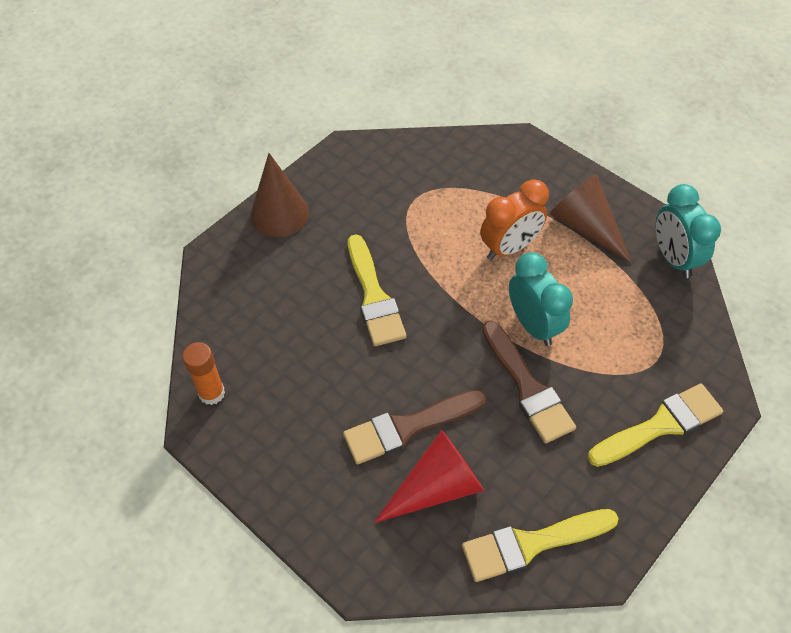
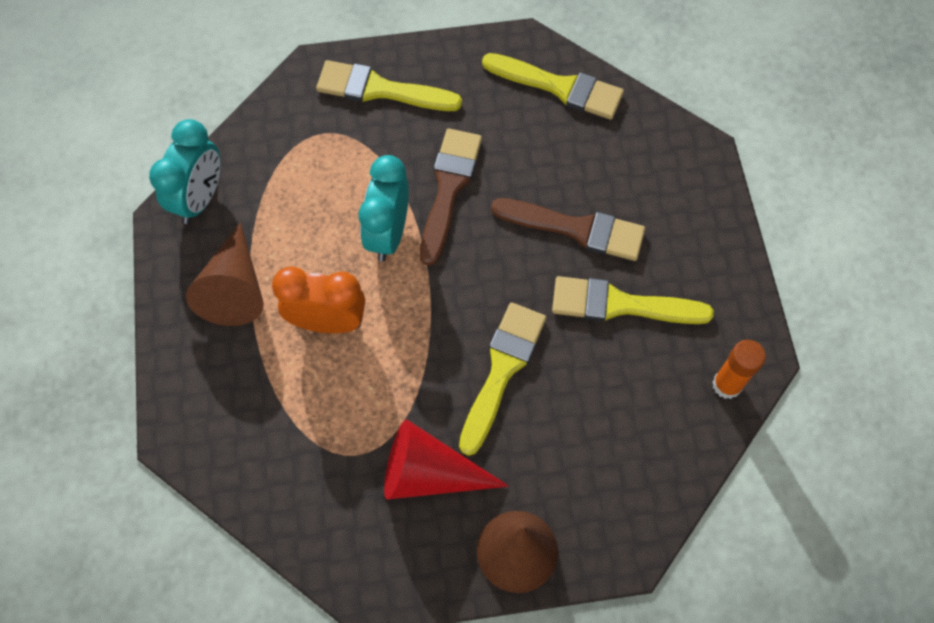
camera: 140 degrees left, 10 degrees up
(329, 394) = (620, 304): none -> yellow brush
(436, 487) = (594, 170): red cone -> red cone (430, 473)

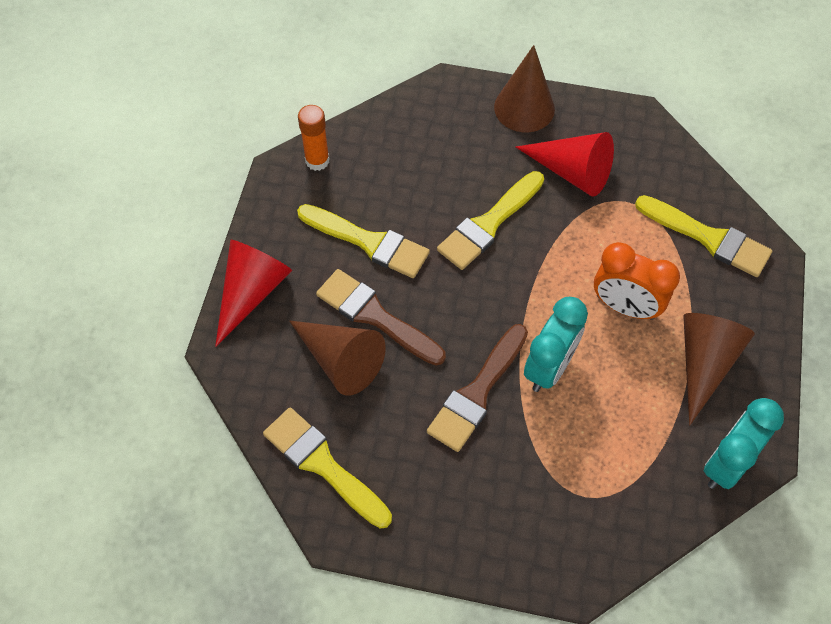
camera: 160 degrees left, 5 degrees down
(380, 89) = (511, 527): yellow brush -> yellow brush (708, 238)
(588, 177) = (340, 360): none -> brown cone
(708, 213) = (251, 292): none -> red cone

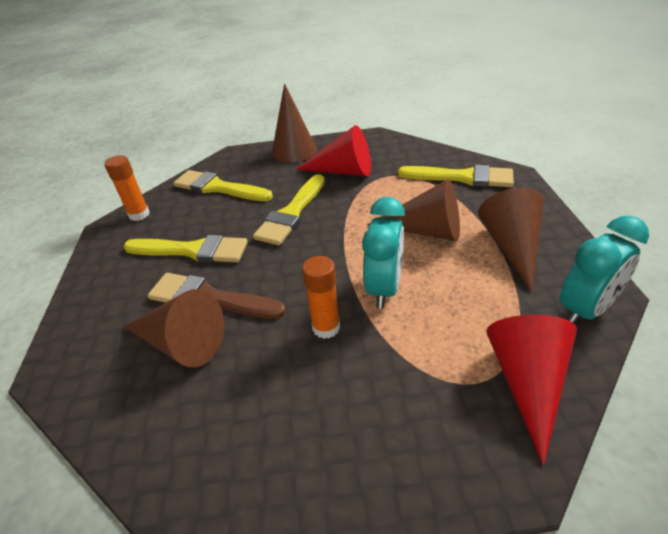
camera: 15 degrees left, 20 degrees down
(251, 292) = (83, 315): red cone -> red cone (527, 382)
(323, 464) = (177, 450): yellow brush -> yellow brush (218, 188)
(477, 392) = (326, 327): brown brush -> orange glue stick
(625, 306) = (425, 230): orange clock -> brown cone
(726, 464) = (585, 310): turquoise clock -> turquoise clock turned 150 degrees counterclockwise

